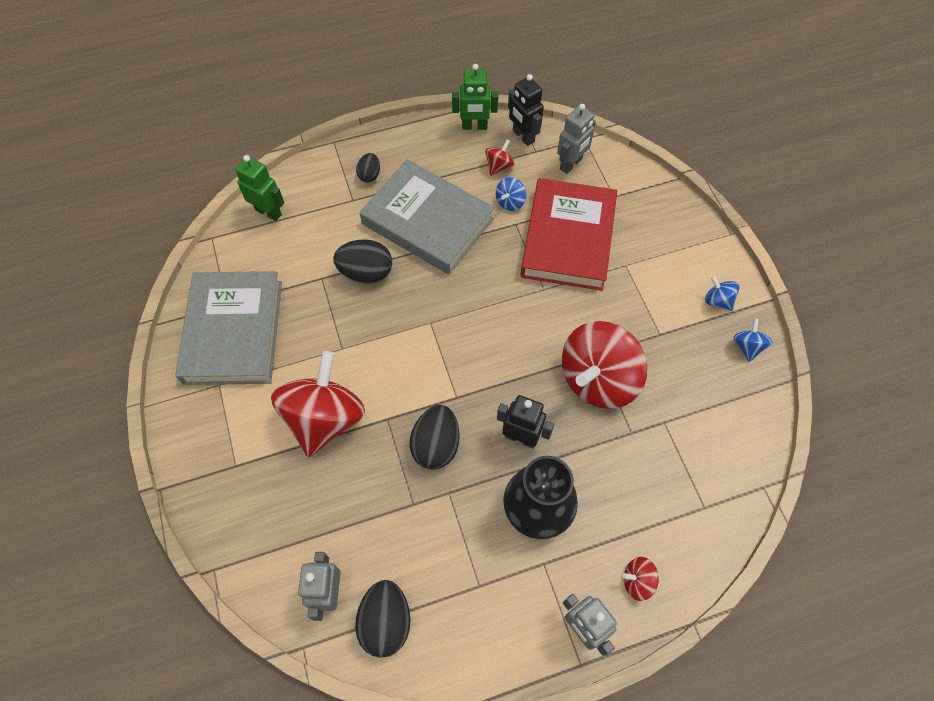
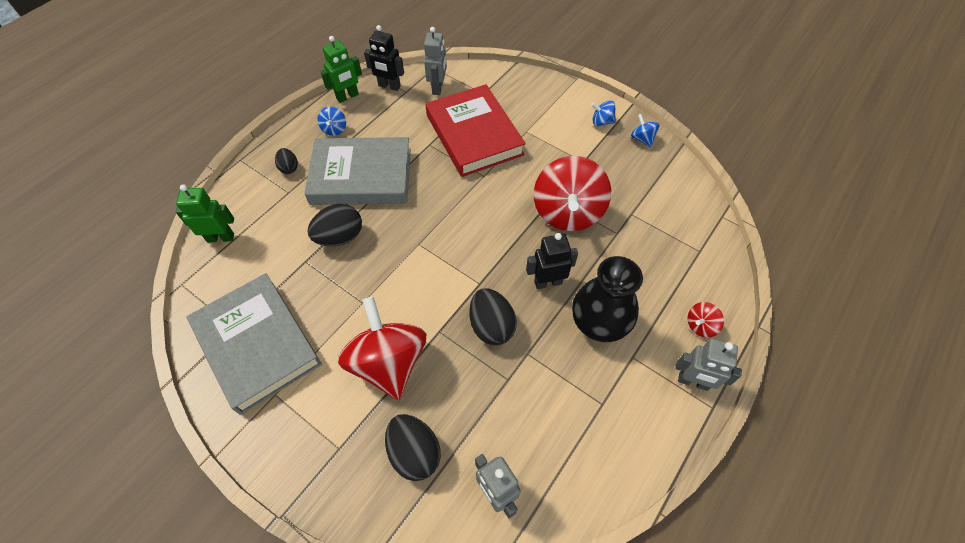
camera: 35 degrees left, 5 degrees down
(386, 621) = (557, 481): black egg -> black egg (414, 452)
(499, 166) = (387, 113): red spinning top -> none
(510, 202) = (414, 132): blue spinning top -> blue spinning top (334, 129)

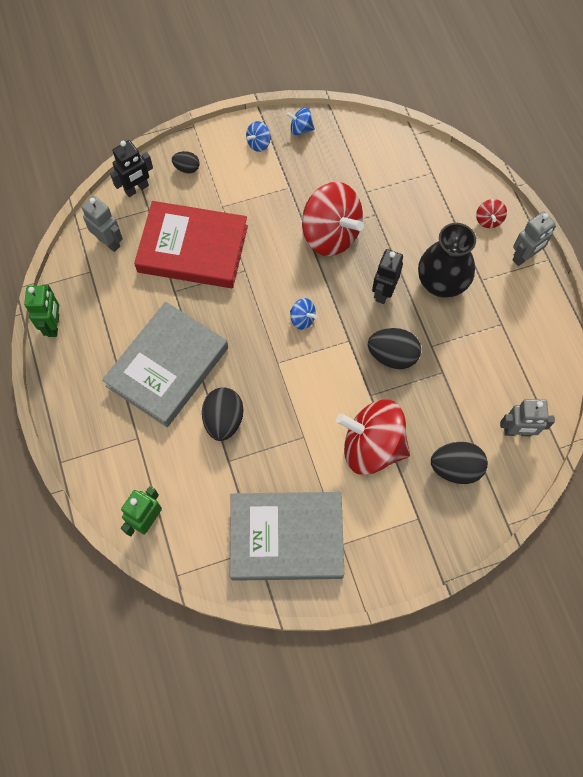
camera: 55 degrees left, 10 degrees up
(289, 168) = (107, 423): black egg -> black egg (187, 168)
(334, 129) = (89, 359): blue spinning top -> blue spinning top (302, 319)
(389, 86) = (71, 281): black robot -> black robot (137, 189)

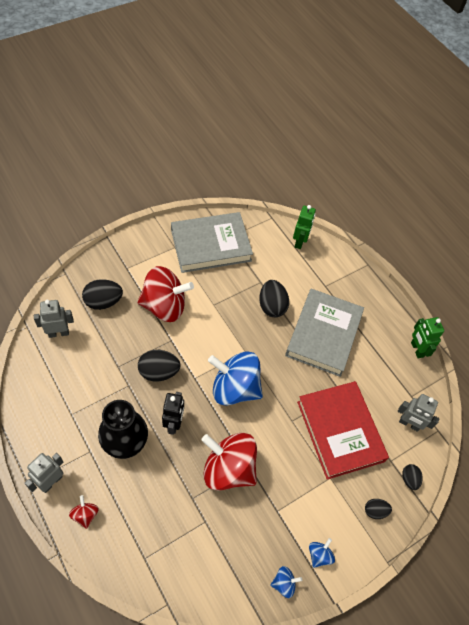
camera: 160 degrees right, 10 degrees down
(137, 189) = (409, 479): black robot -> black egg
(193, 249) = (340, 431): red book -> red book turned 75 degrees clockwise
(302, 319) = (235, 388): blue spinning top -> blue spinning top, size x2.36

